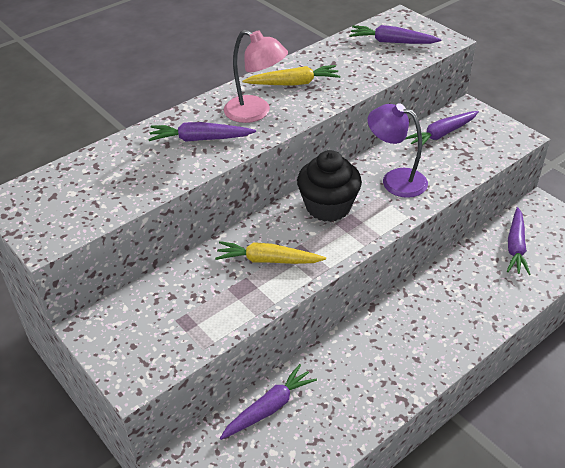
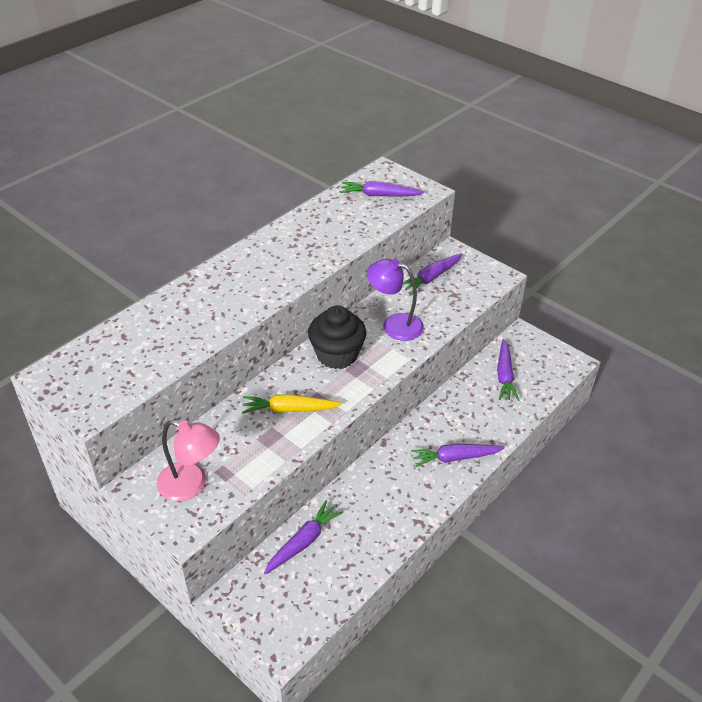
camera: 10 degrees left, 0 degrees up
(200, 139) = (217, 303): purple carrot -> purple carrot (455, 458)
(255, 113) = (264, 274): pink lamp -> pink lamp (191, 485)
(293, 83) = (294, 242): yellow carrot -> none

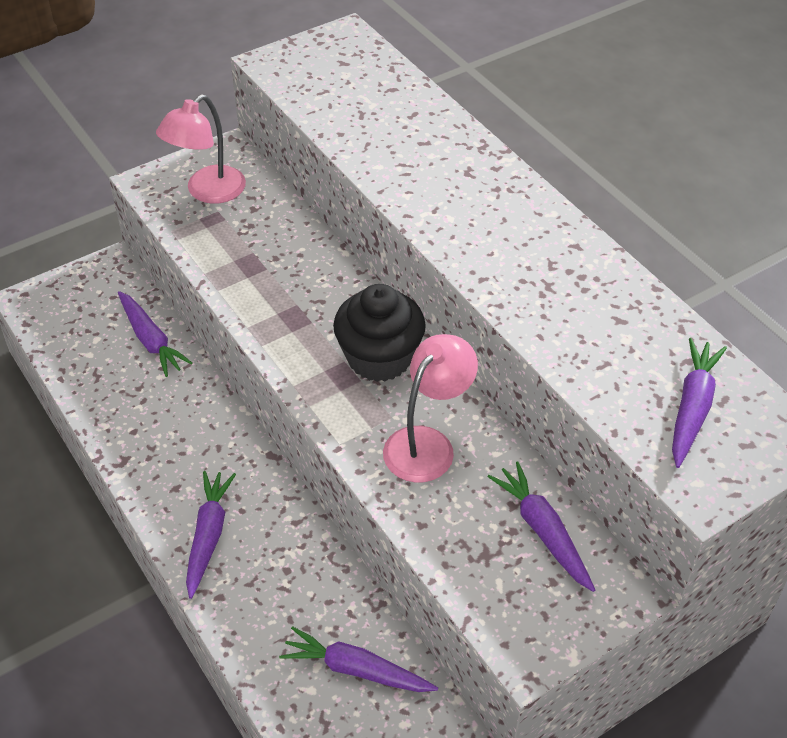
camera: 105 degrees right, 5 degrees up
(289, 409) = (290, 289): yellow carrot -> none
(394, 324) = (427, 444): purple lamp -> pink lamp

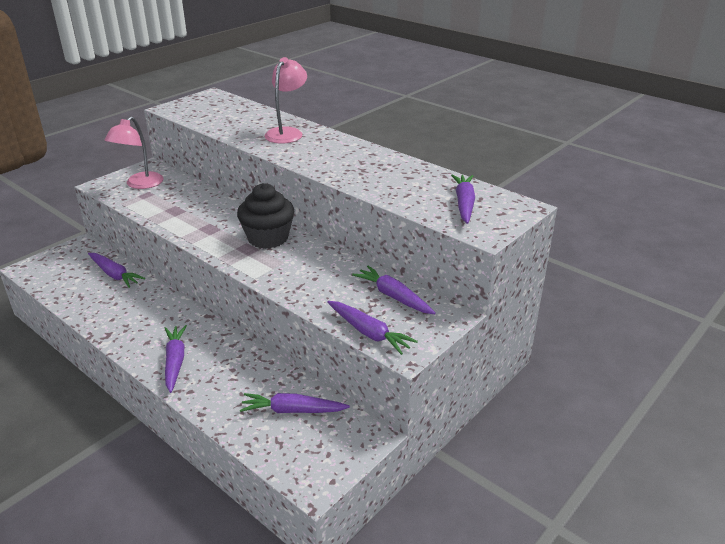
camera: 15 degrees left, 15 degrees down
(427, 444) = (309, 270): pink lamp -> pink lamp (287, 133)
(484, 599) = (369, 333): none -> purple carrot

